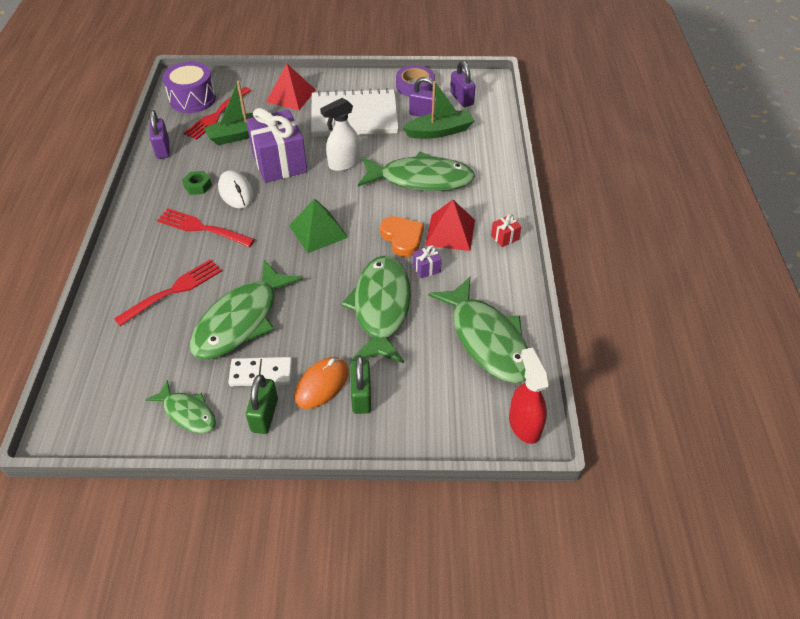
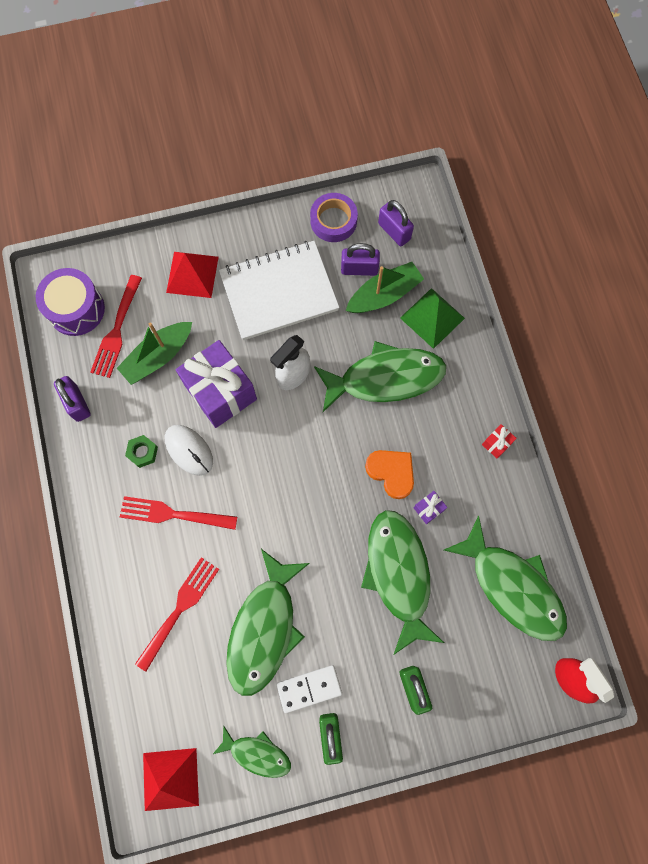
camera: 15 degrees left, 25 degrees up
(318, 231) = (300, 486): green pyramid -> green pyramid (432, 318)
(321, 384) = (371, 685): orange mouse -> none
(450, 232) = (439, 451): red pyramid -> red pyramid (170, 779)

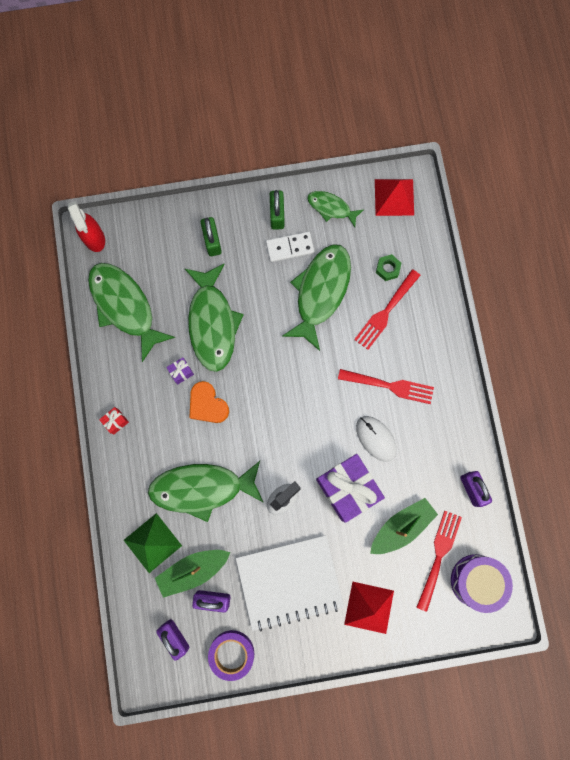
camera: 175 degrees left, 5 degrees up
(142, 452) = (415, 440): green nut -> green nut (387, 269)

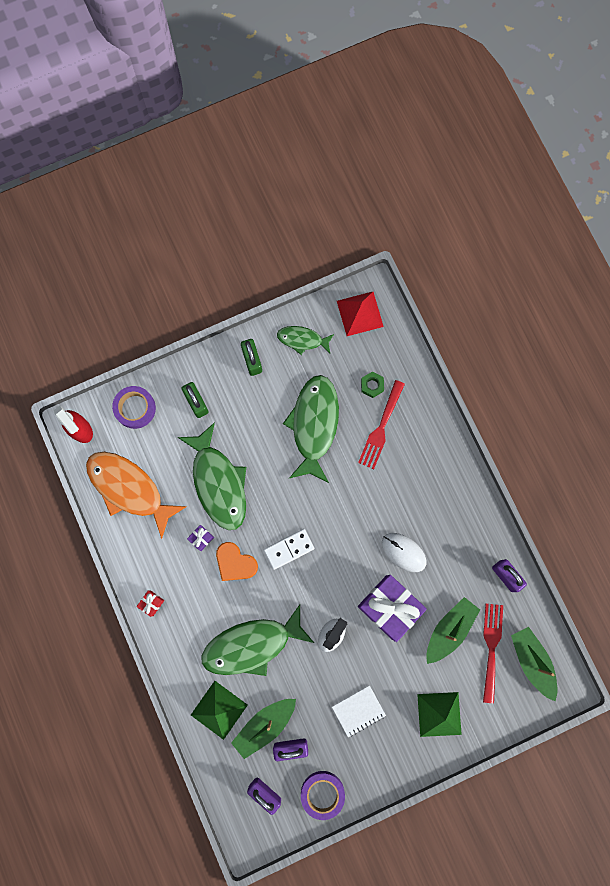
camera: 15 degrees left, 0 degrees up
(125, 306) = (129, 489): green fish -> orange fish
(152, 232) = (135, 408): none -> purple tape
(289, 581) = (358, 710): white notebook -> white notebook, size x0.48
(290, 248) = (273, 389): white domino -> white domino (289, 549)
(369, 607) = (439, 714): red pyramid -> green pyramid
(390, 386) = (404, 498): red fork -> none
(476, 580) = (532, 661): purple drum -> green boat

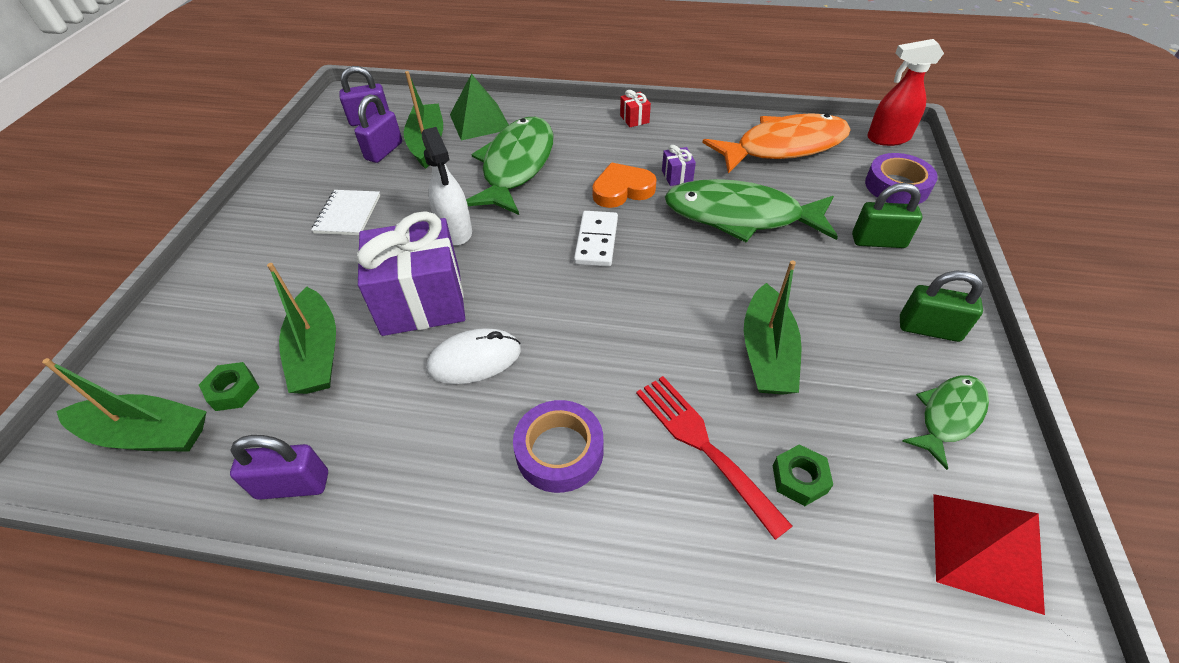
camera: 125 degrees right, 30 degrees down
(314, 425) = (766, 353): green fish -> green boat
(322, 793) = (314, 153): purple tape -> purple tape (559, 451)
(439, 714) = (245, 283): green pyramid -> none
(491, 647) = (233, 391): red fork -> green nut

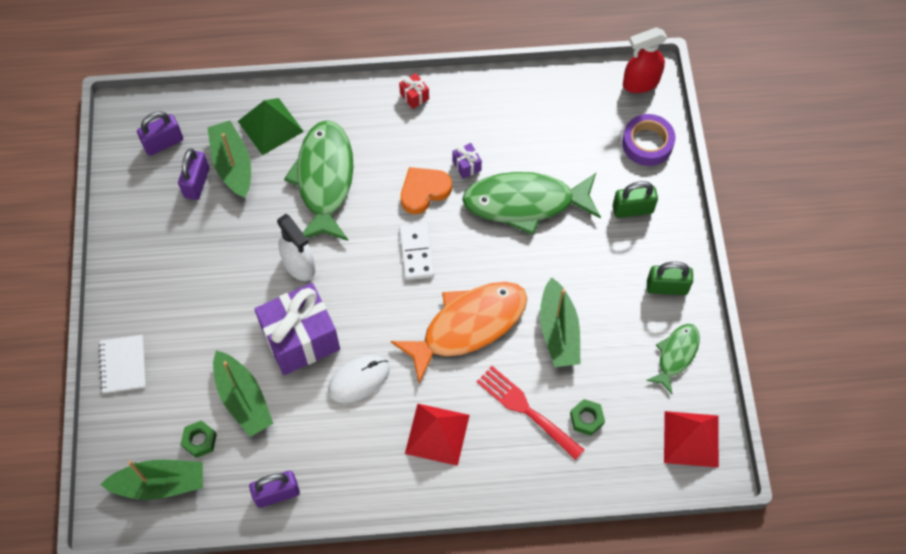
camera: 15 degrees left, 15 degrees up
(348, 214) = (200, 264): white notebook -> white notebook (123, 365)
(559, 451) = (437, 434): purple tape -> red pyramid
(784, 147) = (552, 111): orange fish -> orange fish (468, 326)

